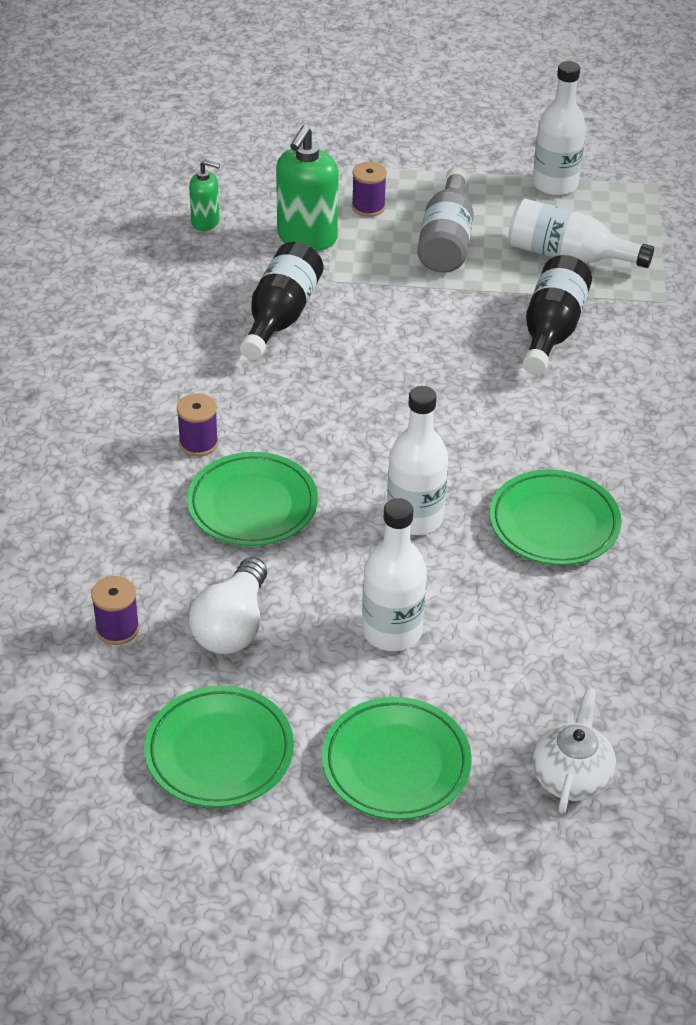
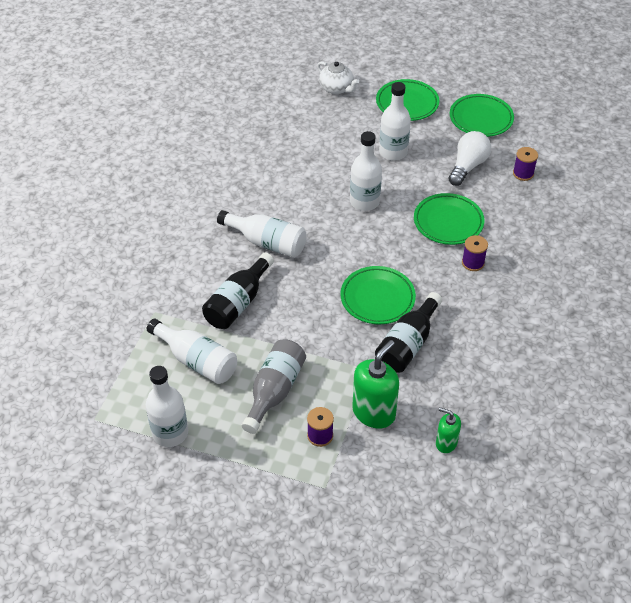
camera: 165 degrees left, 5 degrees up
(553, 420) = (267, 242): none -> white bottle
(554, 523) = (294, 187): green plate -> green plate (377, 298)
(571, 776) = (336, 88): white teapot -> white teapot turned 75 degrees counterclockwise

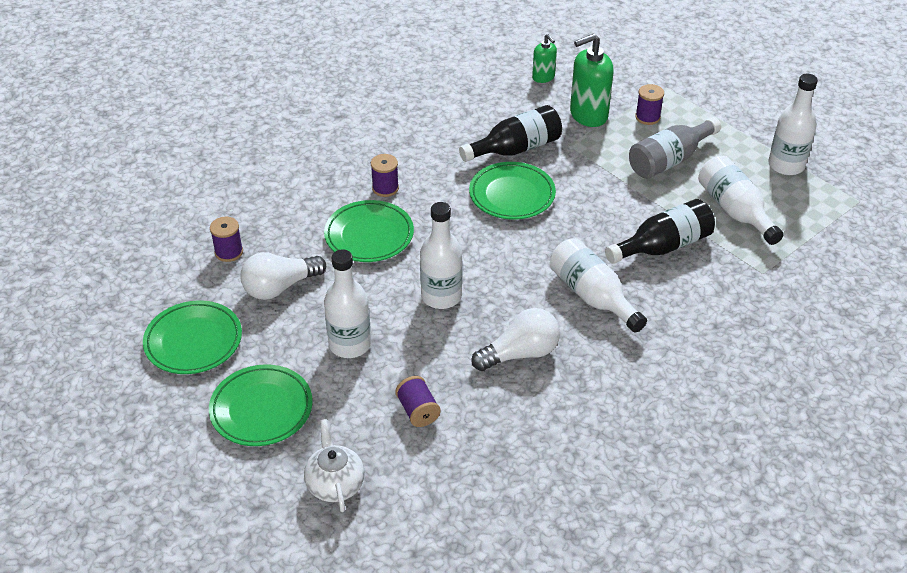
camera: 150 degrees left, 5 degrees down
(289, 187) = (520, 353): none -> white light bulb
(323, 135) = (418, 411): none -> purple spool

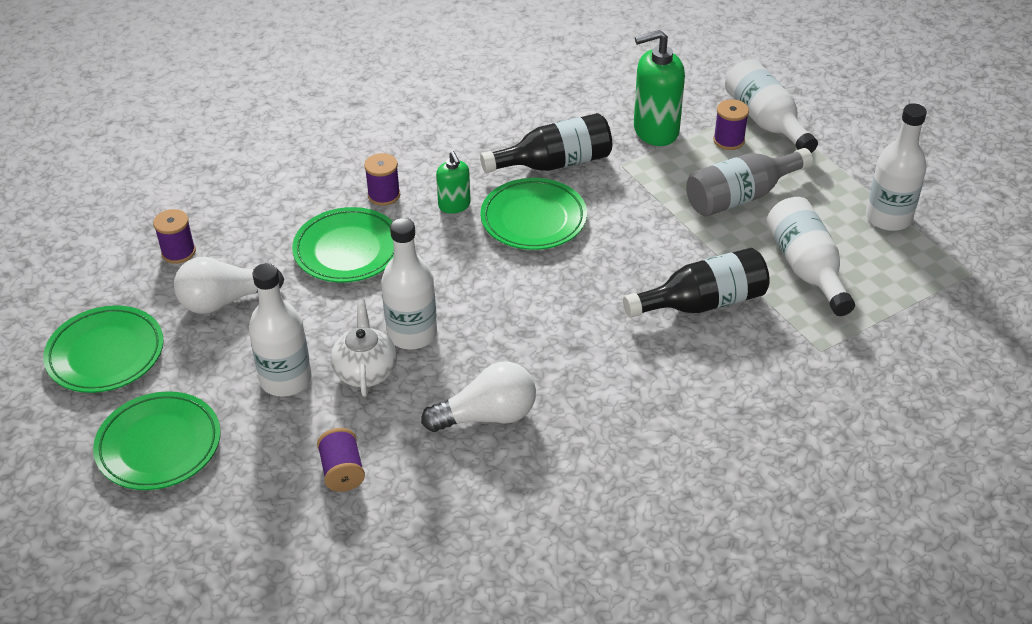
camera: 10 degrees right, 0 degrees up
(335, 484) = (217, 548): white teapot -> white teapot (365, 371)
(543, 77) = (613, 79): green soap dispenser -> green soap dispenser (454, 205)
(592, 296) = (596, 355): white bottle -> white bottle (766, 121)

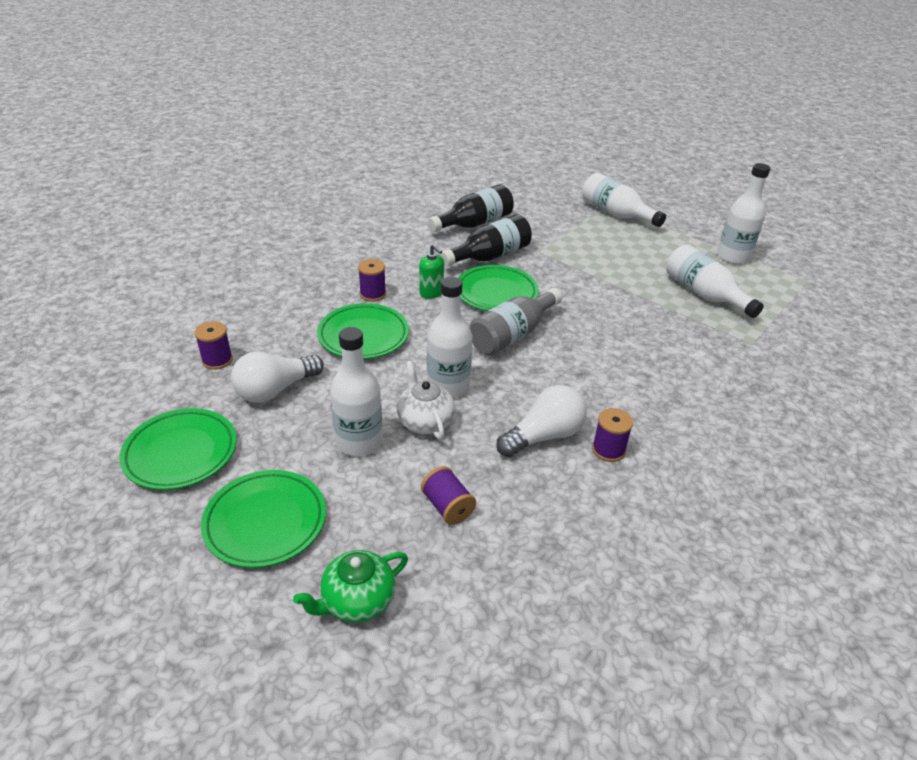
camera: 20 degrees left, 5 degrees down
(212, 543) = (357, 601): none -> green teapot
(655, 131) = (547, 228): green soap dispenser -> none
(702, 303) = (651, 327): black bottle -> black bottle (474, 224)
(728, 140) = (599, 227): purple spool -> purple spool (608, 450)
(741, 196) = (630, 258): grey bottle -> grey bottle (512, 335)

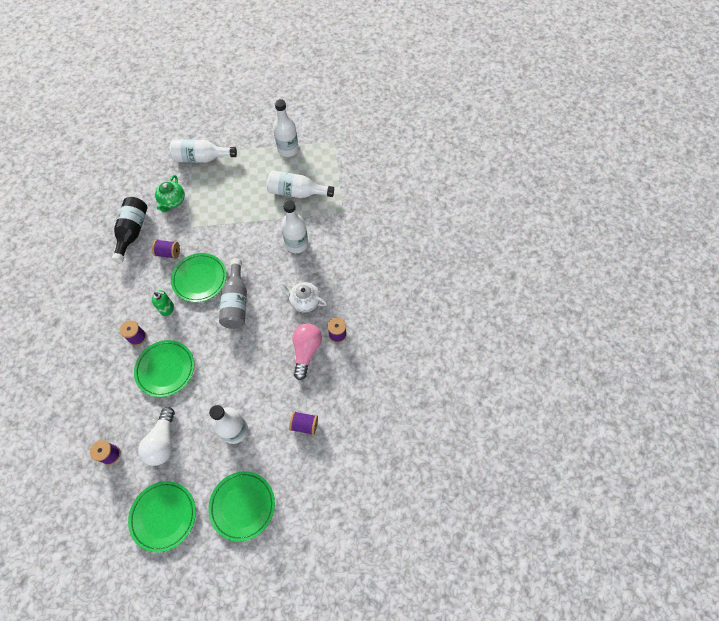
camera: 45 degrees left, 25 degrees up
(357, 601) = (315, 498): green teapot -> green teapot (172, 201)
(425, 421) = (250, 392): white teapot -> white teapot (304, 301)
(448, 386) = (239, 362): white bottle -> white bottle (297, 244)
(490, 256) = (168, 253): black bottle -> purple spool
(543, 436) = (306, 351): white light bulb -> pink light bulb

